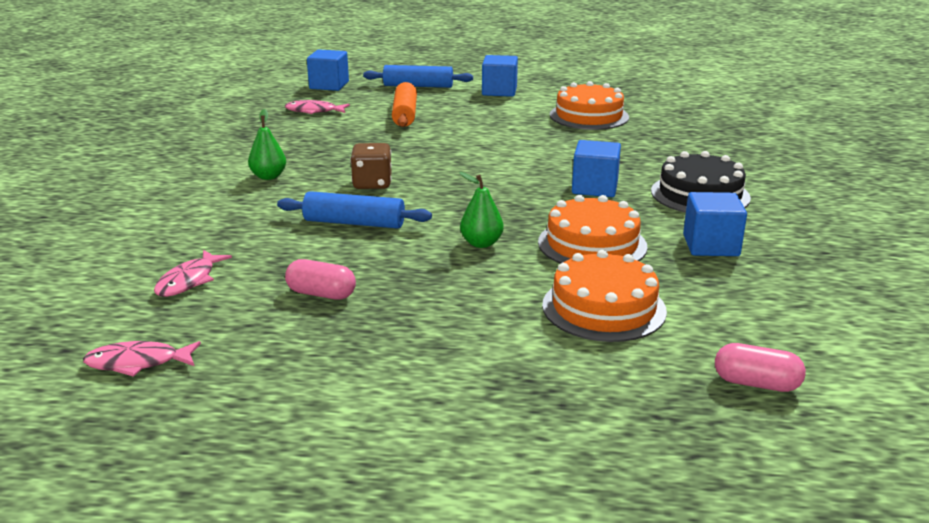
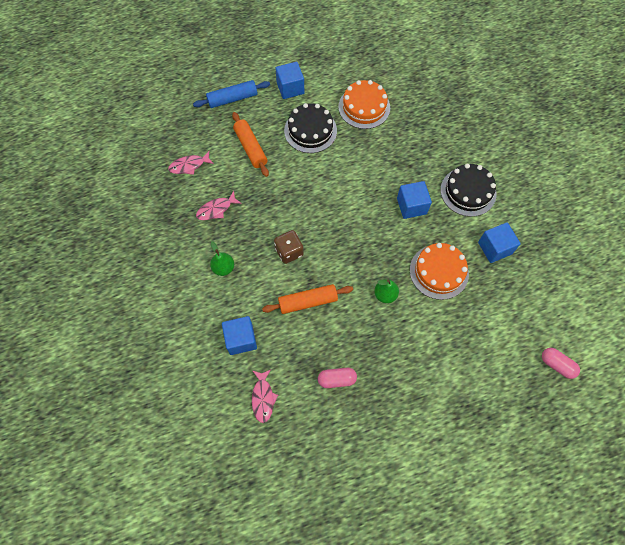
camera: 25 degrees left, 40 degrees up
(138, 363) = (293, 476): pink fish -> pink fish (216, 209)
(329, 85) = (171, 120): blue cube -> blue cube (241, 339)
(354, 223) = (308, 301): blue rolling pin -> orange rolling pin
(497, 117) = (310, 130): none -> black cake
(603, 308) = (471, 331): orange cake -> none
(756, 383) = (556, 365): pink capsule -> pink capsule turned 45 degrees clockwise

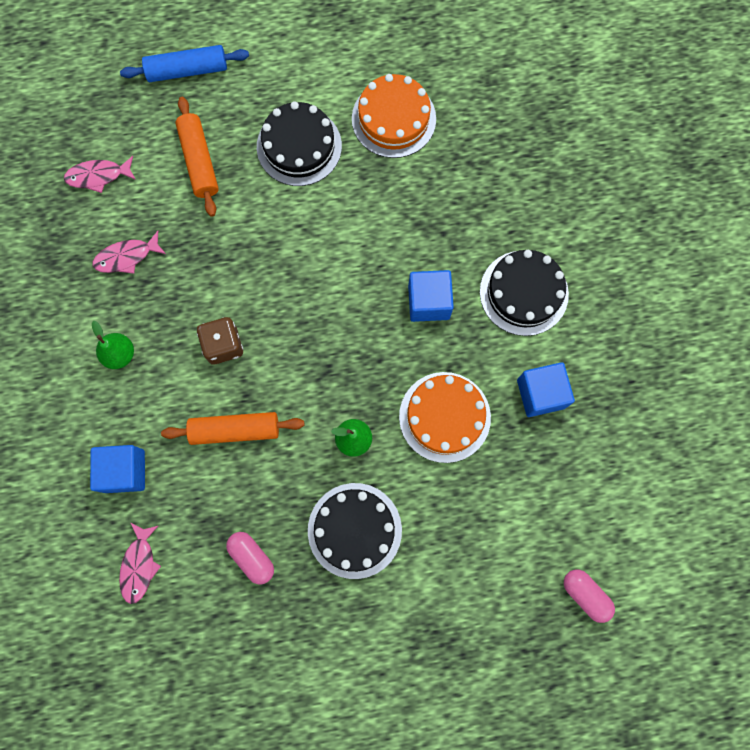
camera: 10 degrees right, 10 degrees up
(290, 88) = (283, 66): blue cube -> none
(336, 379) = (252, 557): pink capsule -> pink capsule turned 45 degrees clockwise
(399, 350) = (354, 530): none -> black cake

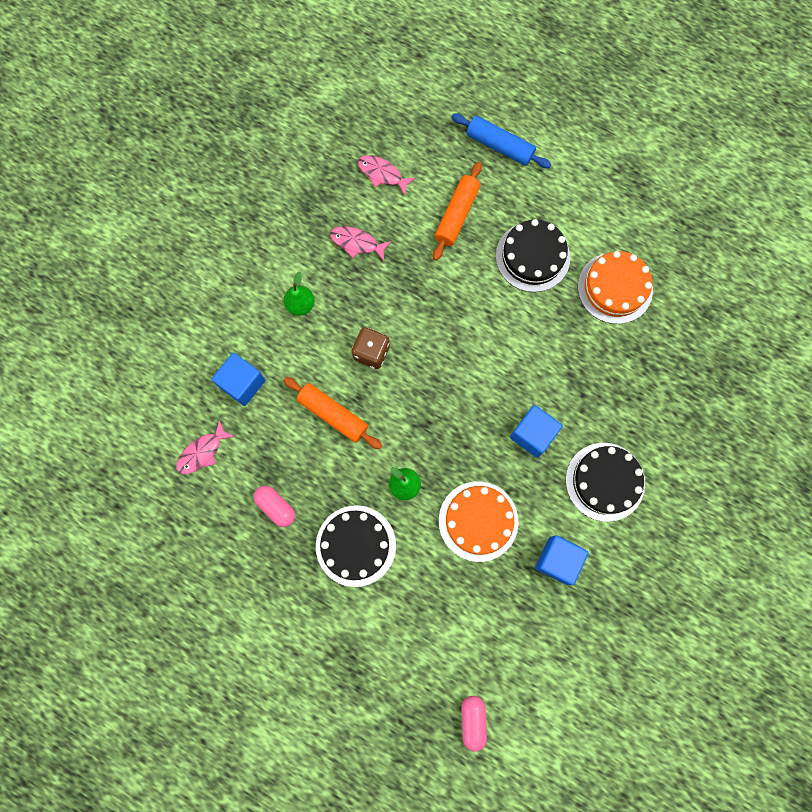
camera: 40 degrees right, 0 degrees up
(252, 557) = (276, 507): pink capsule -> pink capsule turned 45 degrees counterclockwise

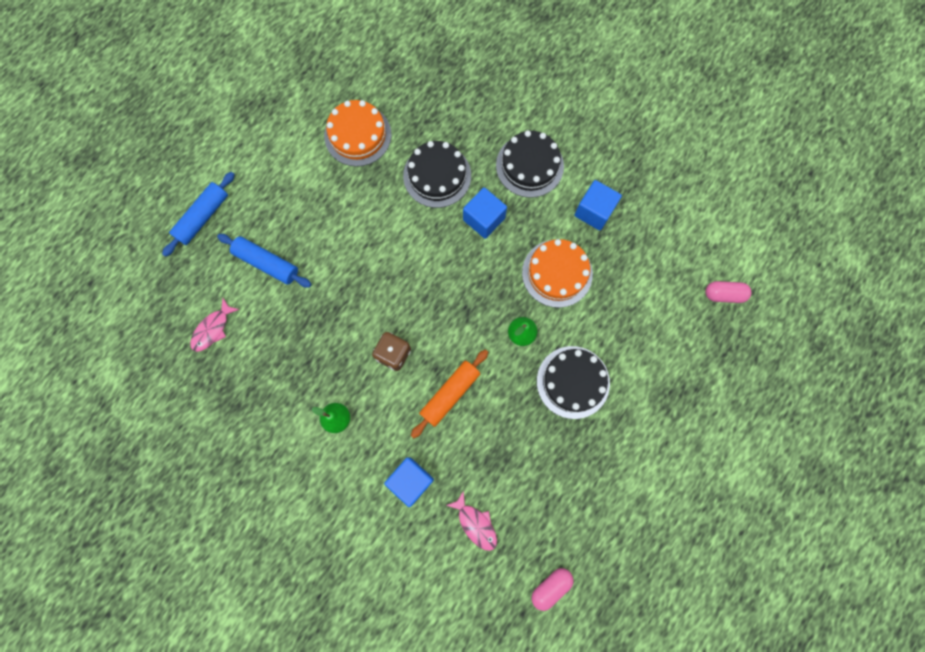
camera: 85 degrees left, 0 degrees up
(276, 507) = (533, 453): pink capsule -> pink capsule (550, 586)
(357, 243) = (281, 359): pink fish -> none
(456, 215) = (267, 263): orange rolling pin -> blue rolling pin
(532, 256) = (318, 200): black cake -> black cake (437, 175)

